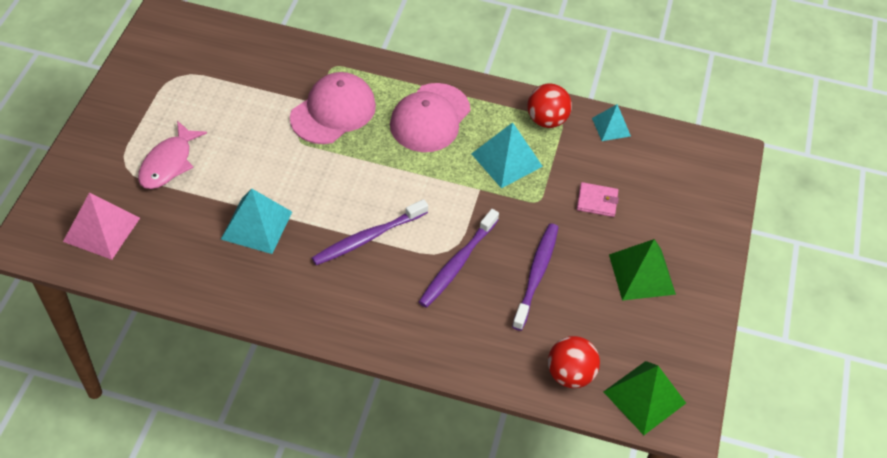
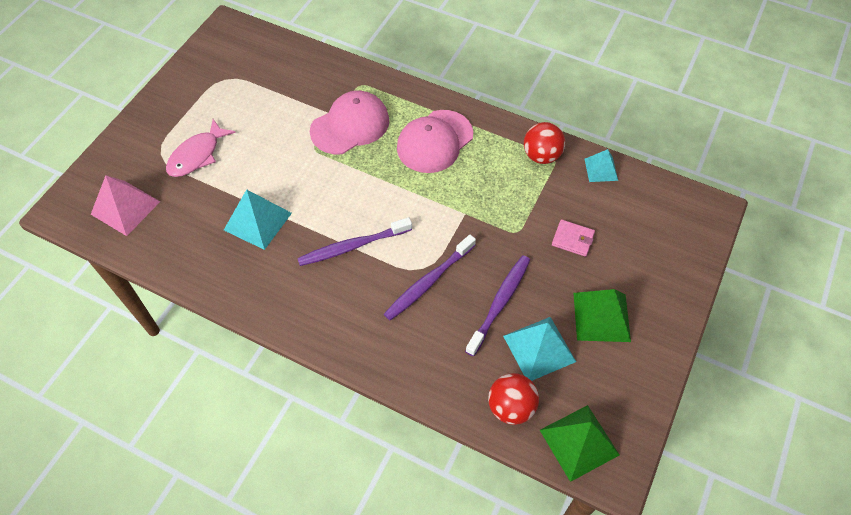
camera: 15 degrees right, 5 degrees up
(506, 160) = (496, 189): turquoise pyramid -> turquoise pyramid (539, 348)

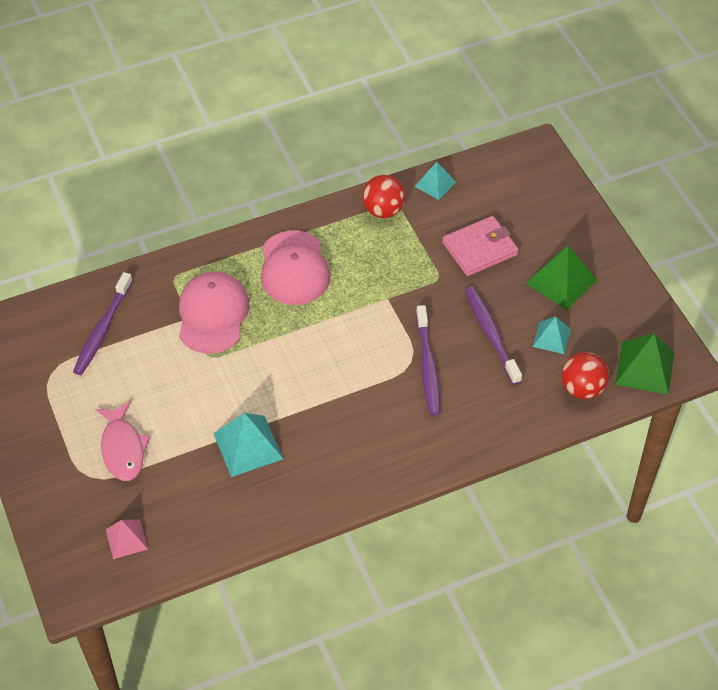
camera: 50 degrees left, 5 degrees down
(125, 207) = (126, 539): pink pyramid -> pink pyramid, size x0.62
(353, 246) = (343, 394): purple toothbrush -> purple toothbrush (103, 329)
(539, 348) = (551, 337): turquoise pyramid -> turquoise pyramid, size x0.62
(572, 239) = (480, 249): pink wallet -> pink wallet, size x1.65

